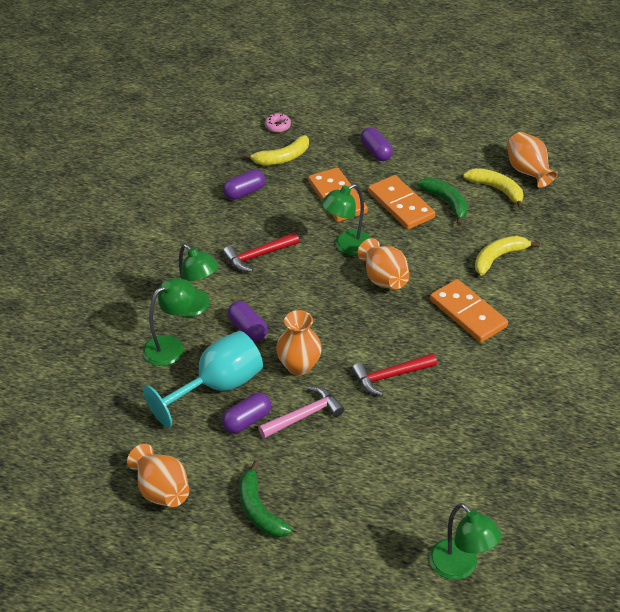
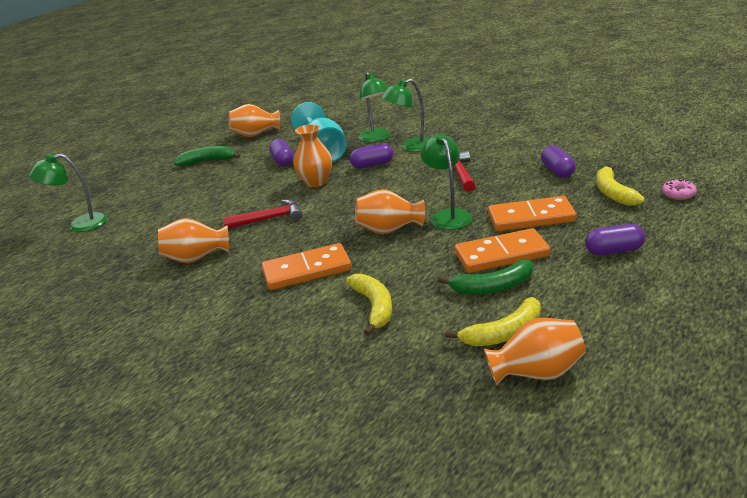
camera: 115 degrees right, 15 degrees down
(304, 415) = (266, 181): pink hammer -> none
(390, 376) = (269, 219): red hammer -> red hammer turned 75 degrees clockwise
(481, 405) = (196, 258): none -> orange vase

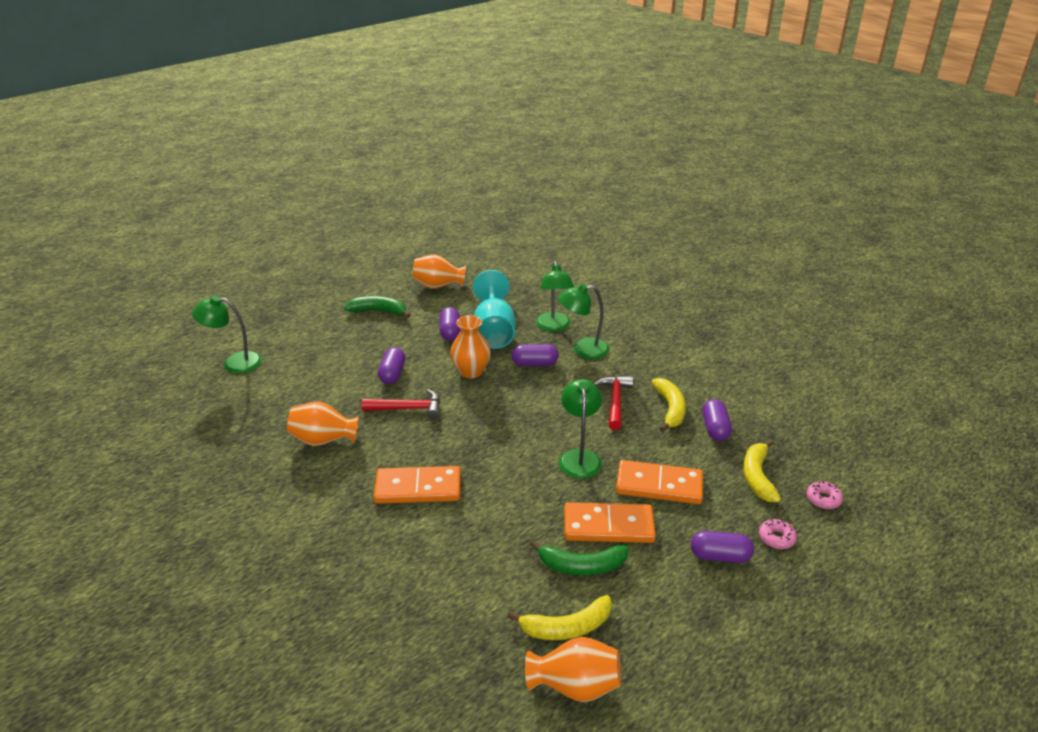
camera: 10 degrees right, 5 degrees up
(242, 199) = (392, 374): none -> purple capsule
(374, 307) = (461, 555): yellow banana -> yellow banana (670, 409)
(389, 230) = (515, 459): orange vase -> none
(655, 228) = (776, 538): none -> pink donut

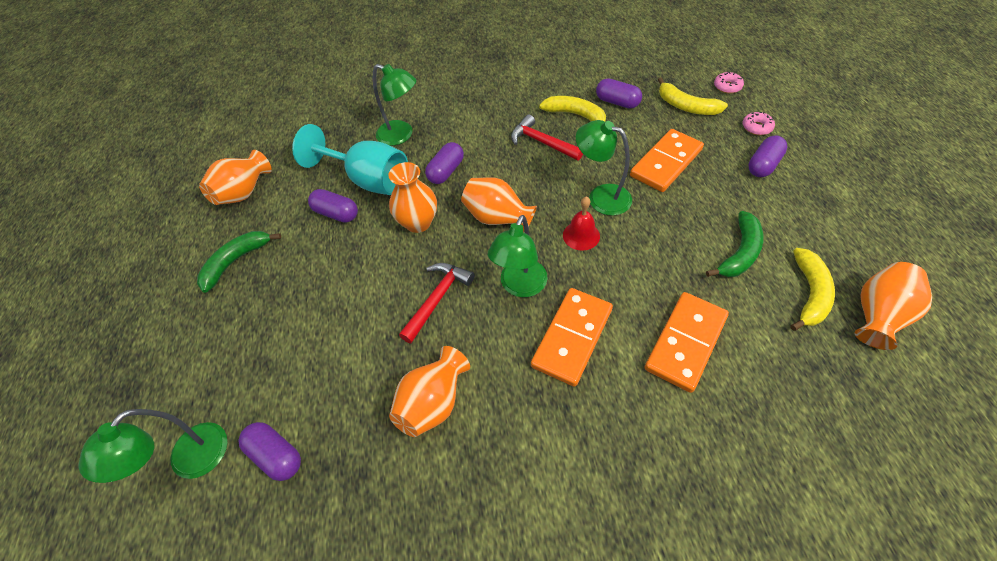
camera: 55 degrees left, 20 degrees up
(392, 374) = (366, 291): purple capsule -> purple capsule (276, 455)
(507, 408) = (497, 218): none -> orange vase
(524, 460) = (581, 235): none -> red bell
(583, 349) = (453, 131): green lamp -> green lamp (520, 286)
(608, 526) = (699, 215): orange domino -> orange domino (686, 343)

